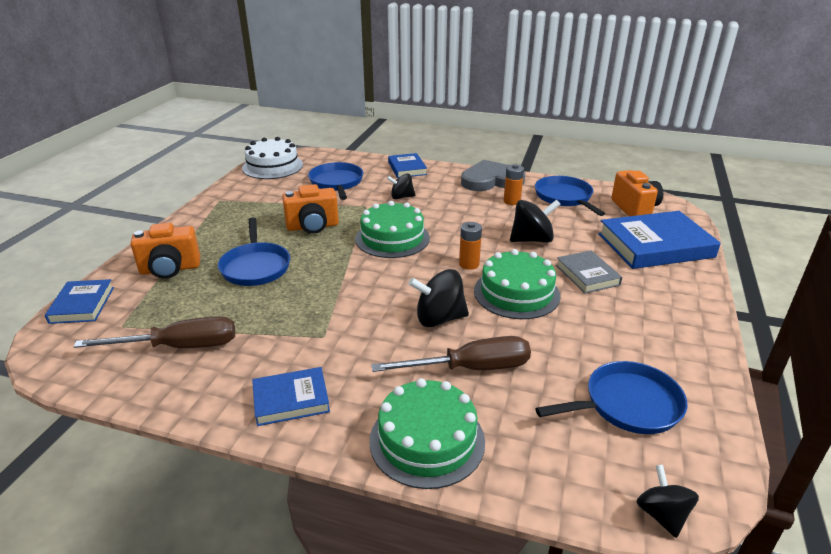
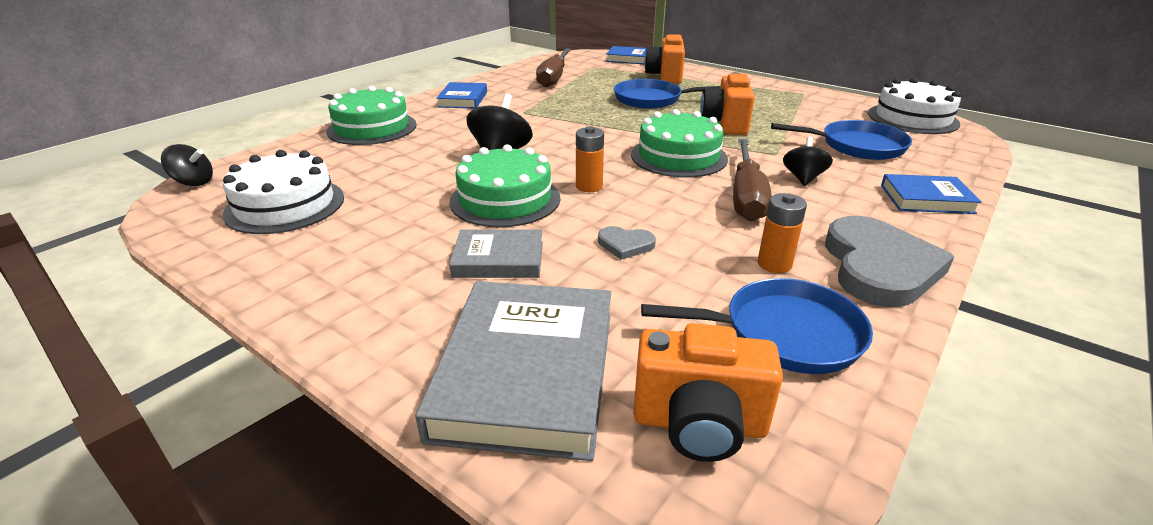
camera: 110 degrees right, 0 degrees up
(470, 368) = (420, 153): brown screwdriver -> brown screwdriver (746, 196)
(532, 240) = (625, 245): black spinning top -> grey heart
(627, 405) = (285, 205): blue pan -> white cake
(655, 245) = (526, 372): blue book -> grey book

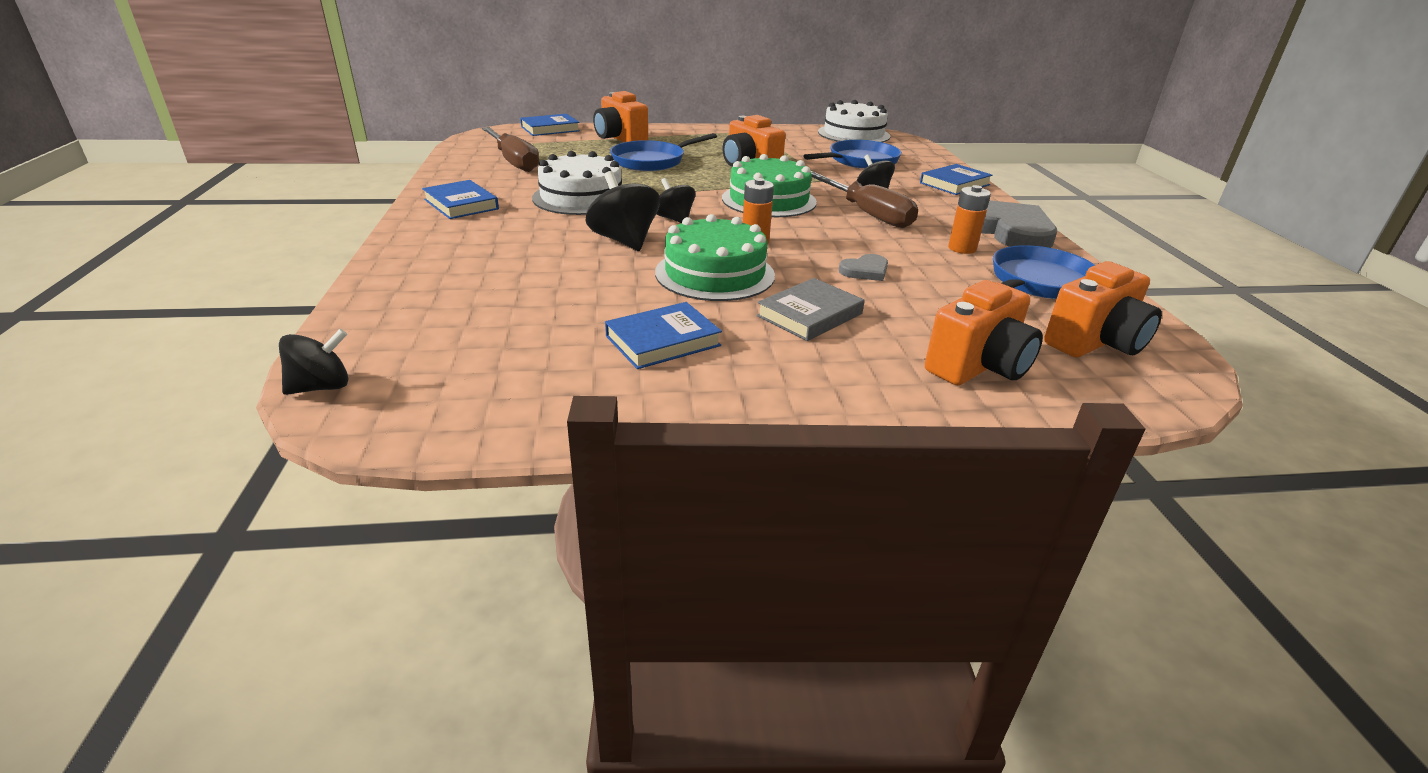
camera: 45 degrees left, 0 degrees up
(285, 205) = (514, 358): white cake -> white cake (581, 197)
(371, 231) = (663, 341): none -> blue book
(372, 128) = (421, 259): green cake -> none
(526, 372) = (978, 367): grey book -> orange camera
(569, 149) = (674, 219): none -> black spinning top

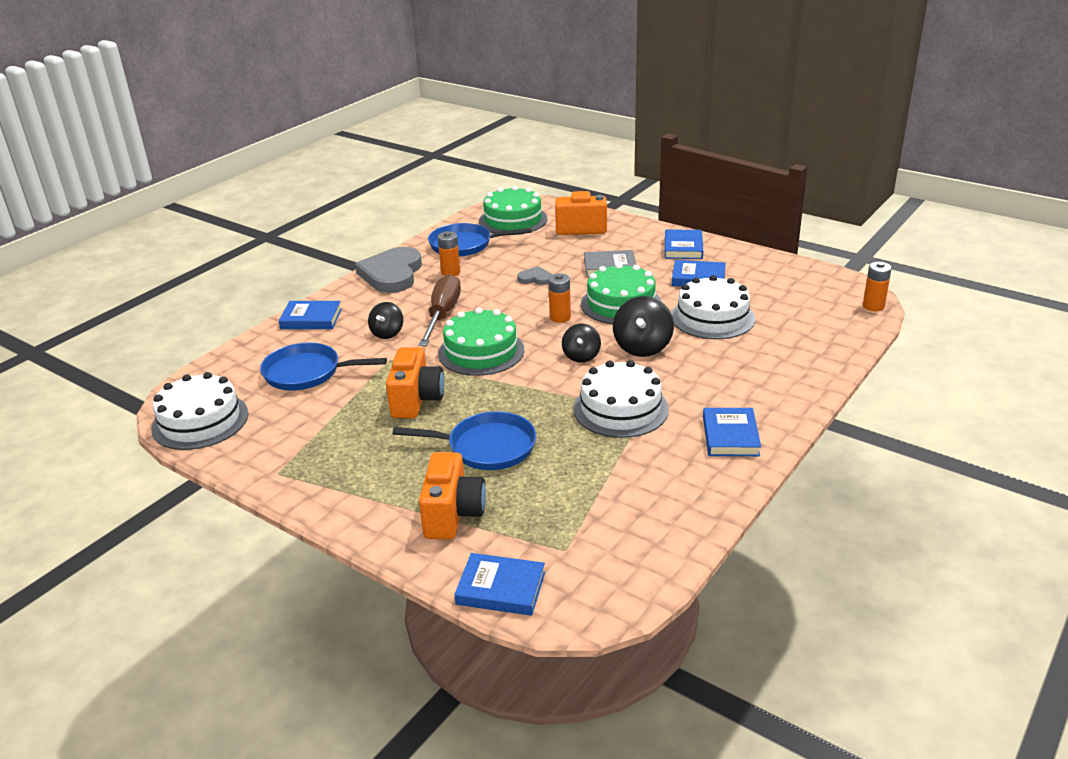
camera: 135 degrees left, 0 degrees up
(321, 387) = (873, 306): black spinning top -> orange battery
(514, 161) = (625, 503): brown screwdriver -> none
(579, 292) = (712, 317): none -> white cake
(761, 391) = (683, 248): none -> blue book
(1095, 343) = (513, 220): orange camera -> green cake

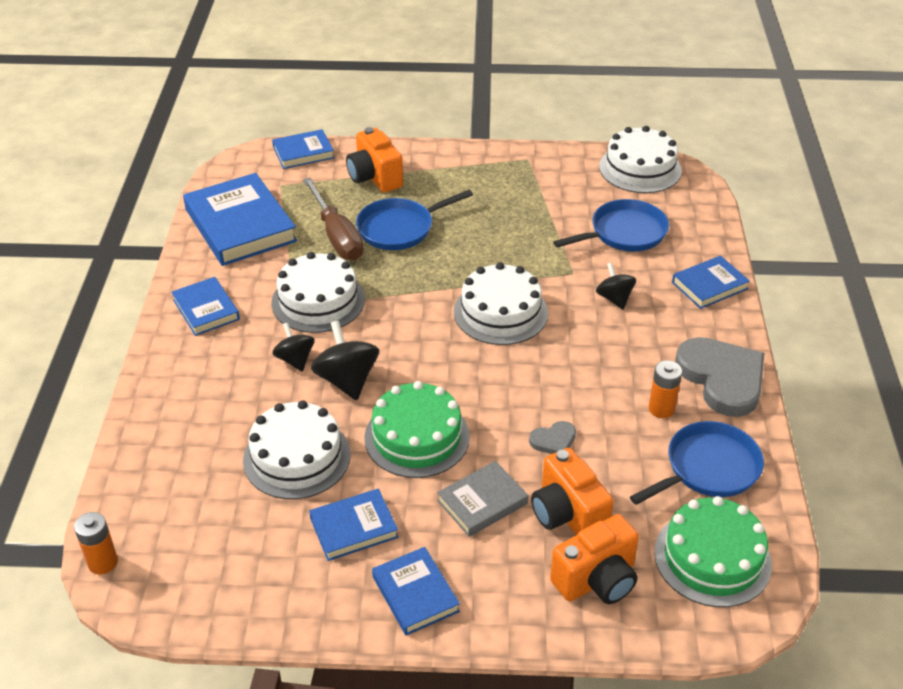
camera: 145 degrees right, 10 degrees up
(416, 400) = (499, 244): orange camera -> orange camera (567, 514)
(442, 315) = (591, 342): brown screwdriver -> brown screwdriver (337, 236)
(481, 351) = (500, 312): green cake -> white cake
(560, 317) = (466, 388): orange battery -> none
(581, 356) = (399, 344): black spinning top -> black spinning top (295, 359)
(646, 513) = (240, 225): none -> blue book

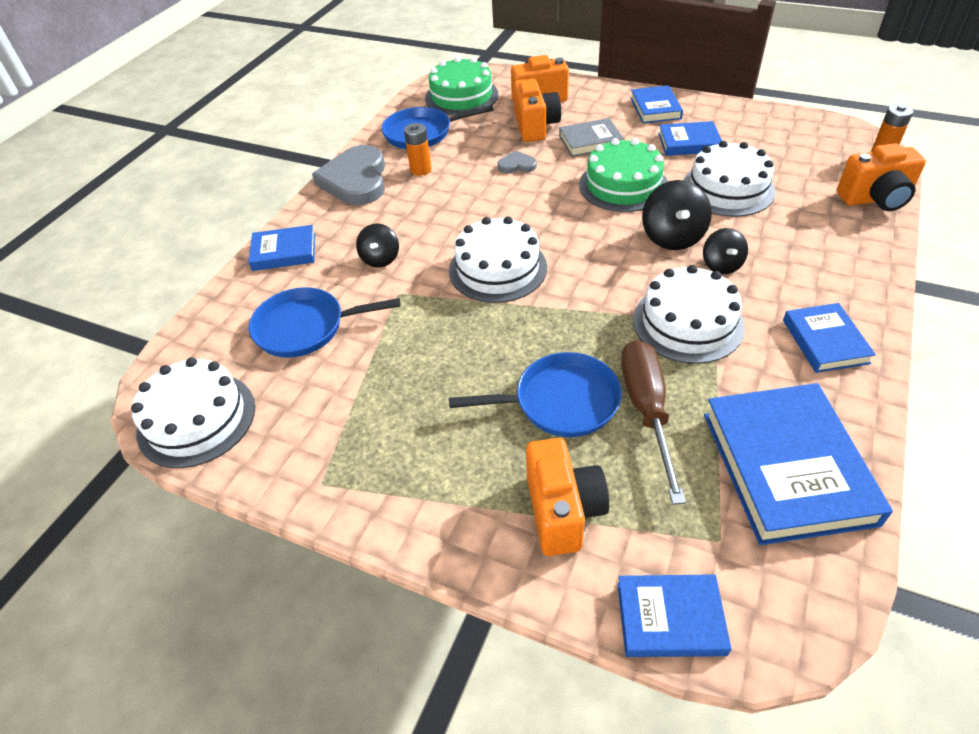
camera: 155 degrees left, 5 degrees up
(130, 478) = (875, 199): none -> orange camera

